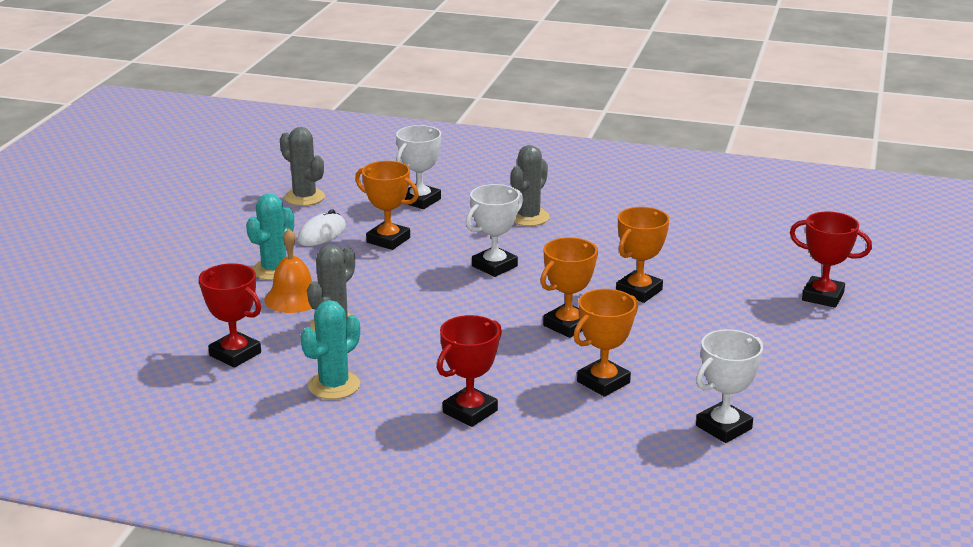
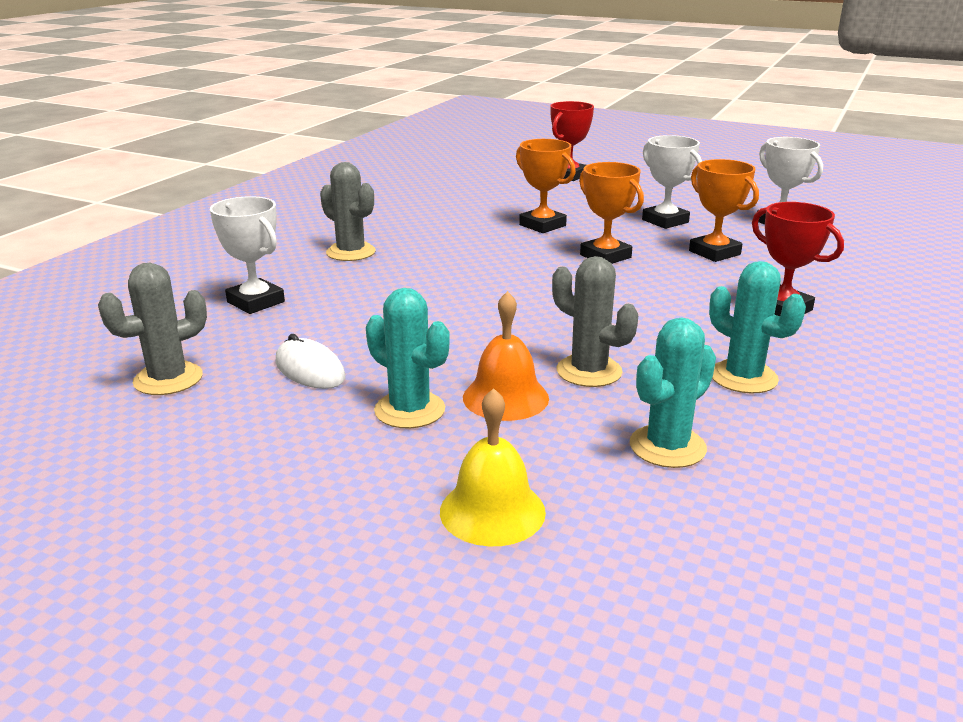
camera: 80 degrees left, 0 degrees up
(169, 303) = (492, 511): none -> yellow bell
(235, 354) = (667, 447): red trophy -> turquoise cactus
(388, 240) = (361, 327): orange trophy -> none
(494, 266) = (463, 276): white trophy -> white trophy (665, 221)

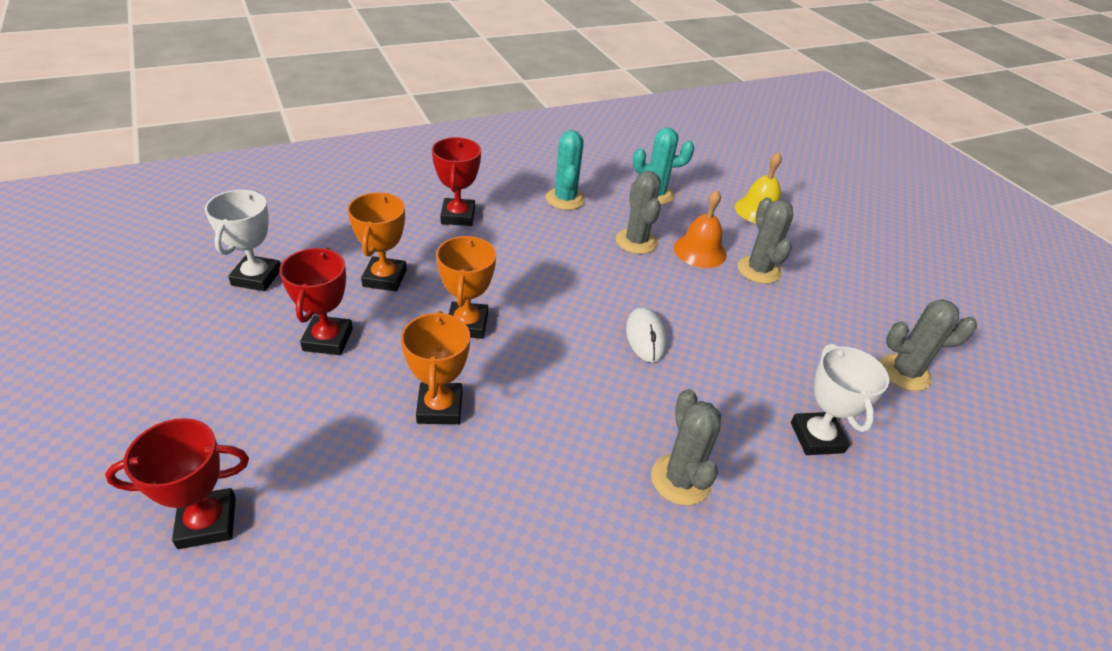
camera: 145 degrees left, 15 degrees up
(310, 370) = (802, 329): white mouse -> white mouse (645, 337)
(410, 410) = (758, 270): turquoise cactus -> grey cactus
(665, 221) = (328, 339): white trophy -> red trophy

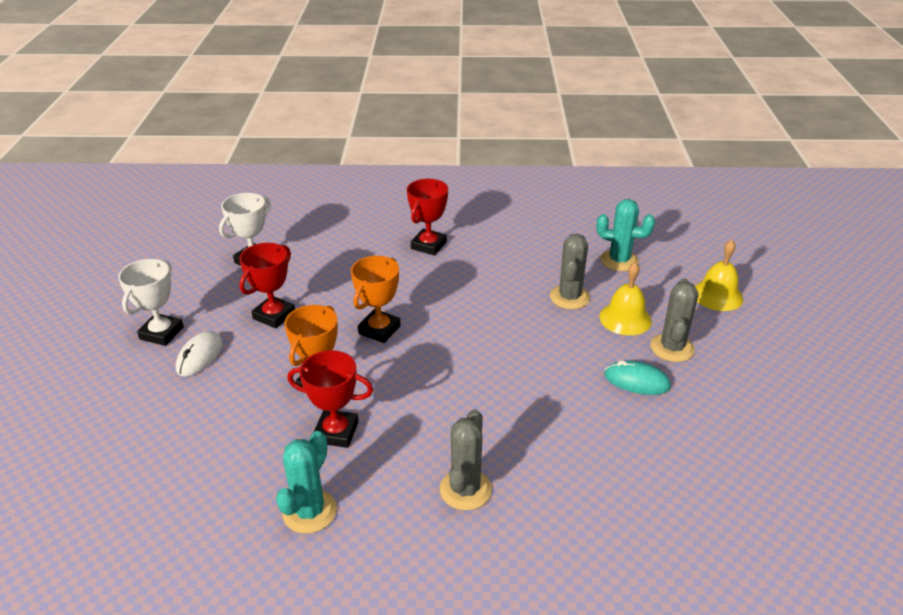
camera: 30 degrees right, 5 degrees down
(207, 522) = (133, 409): red trophy -> red trophy (336, 432)
(385, 278) = (341, 281): orange trophy -> none
(565, 199) = (530, 249): turquoise cactus -> turquoise cactus (309, 511)
(645, 337) = (518, 376): white mouse -> white mouse (199, 356)
(700, 251) = (625, 318): orange bell -> yellow bell
(753, 311) = (636, 381): none -> turquoise mouse
(816, 437) = (613, 498): white trophy -> white trophy (161, 333)
(904, 372) = (753, 474): grey cactus -> none

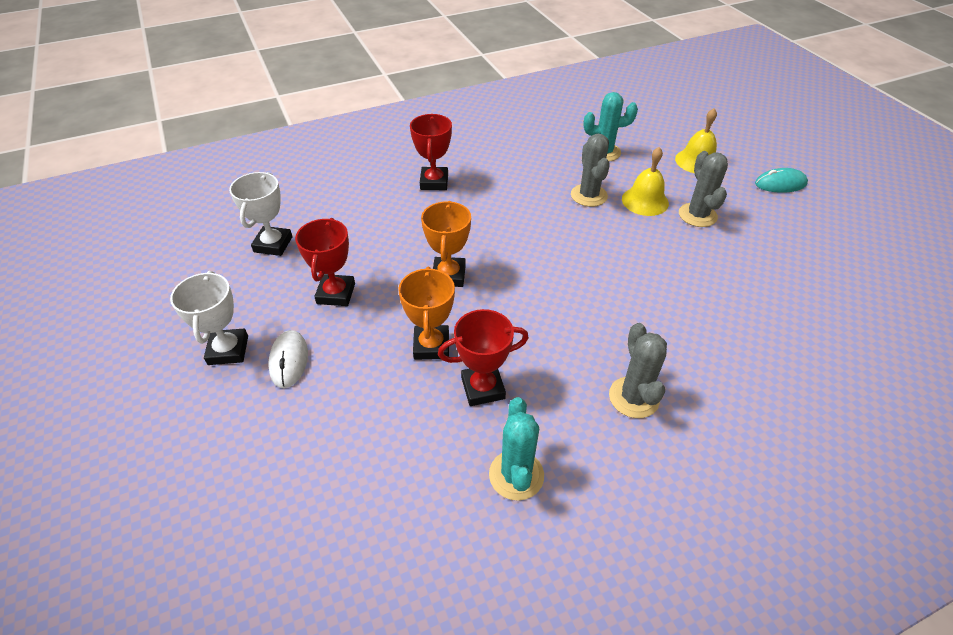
camera: 25 degrees left, 10 degrees up
(636, 381) = (693, 252): turquoise mouse -> turquoise mouse (780, 184)

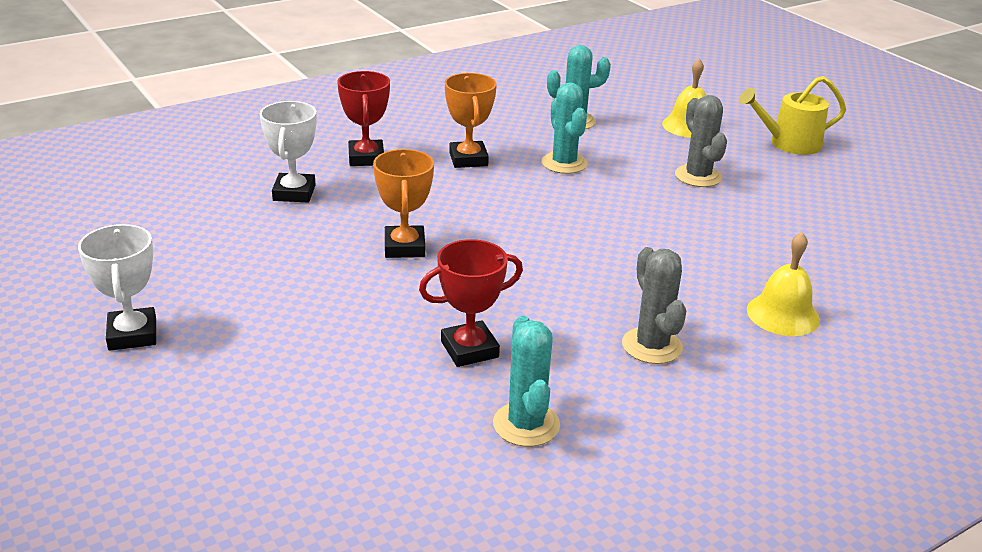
camera: 10 degrees left, 15 degrees down
(273, 244) = (167, 228): white trophy -> white trophy (294, 193)
(289, 360) = (216, 339): white mouse -> none
(336, 294) = (263, 272): red trophy -> none
(431, 346) = (397, 314): orange trophy -> orange trophy (468, 159)
(589, 195) = (564, 163): grey cactus -> turquoise cactus
(645, 201) = (633, 166): yellow bell -> yellow bell (783, 314)
(780, 184) = (789, 143): turquoise mouse -> yellow watering can

